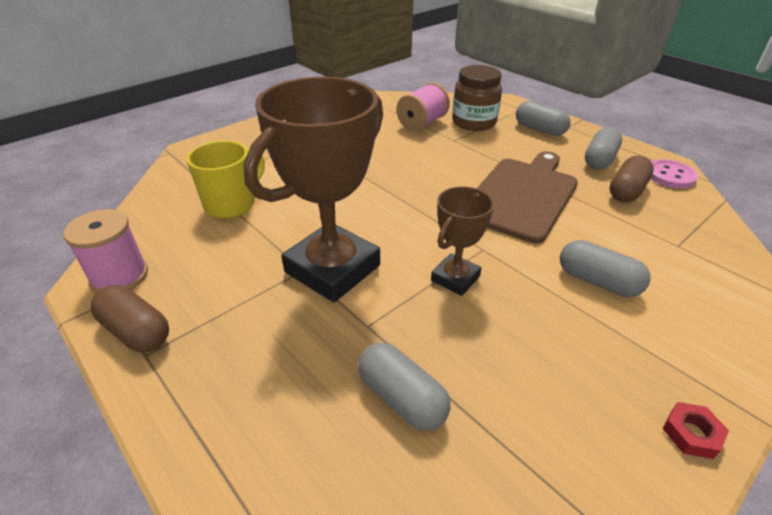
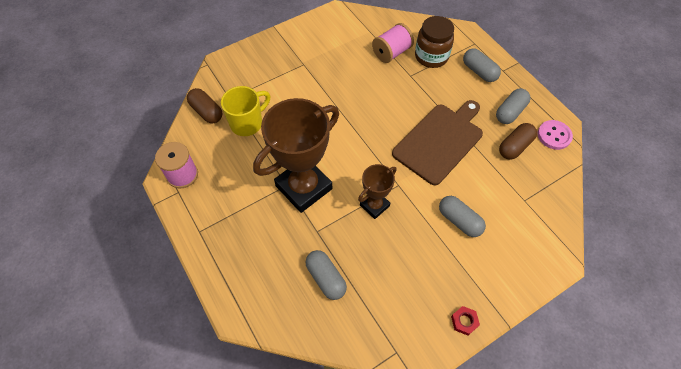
camera: 10 degrees right, 20 degrees up
(136, 331) = (194, 216): brown capsule -> brown capsule (206, 112)

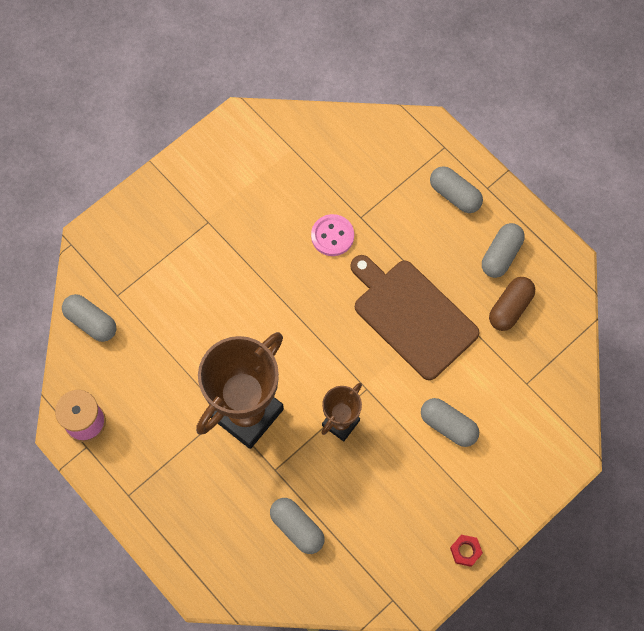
camera: 10 degrees left, 10 degrees up
(206, 112) = (91, 322): brown capsule -> grey capsule
(247, 123) = (152, 331): yellow mug -> none
(391, 53) = (329, 182): pink spool -> none
(431, 56) = (386, 180): brown jar -> none
(440, 141) = (412, 316): brown cutting board -> brown cutting board turned 75 degrees counterclockwise
(554, 135) = (560, 282): pink button -> pink button (332, 236)

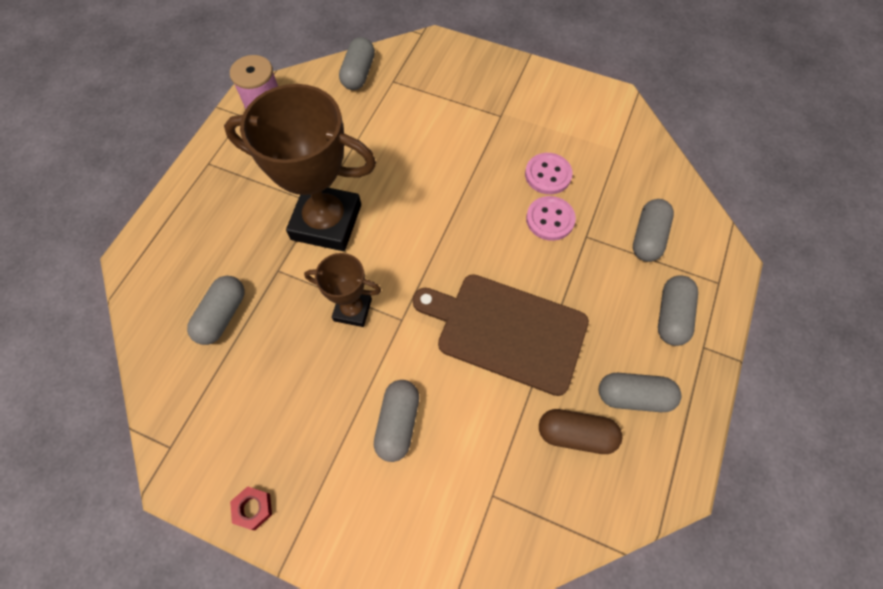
camera: 65 degrees right, 5 degrees down
(289, 215) = (548, 175): none -> pink button
(384, 173) = (648, 237): none -> grey capsule
(412, 316) = (506, 331): brown cutting board -> brown cutting board turned 90 degrees counterclockwise

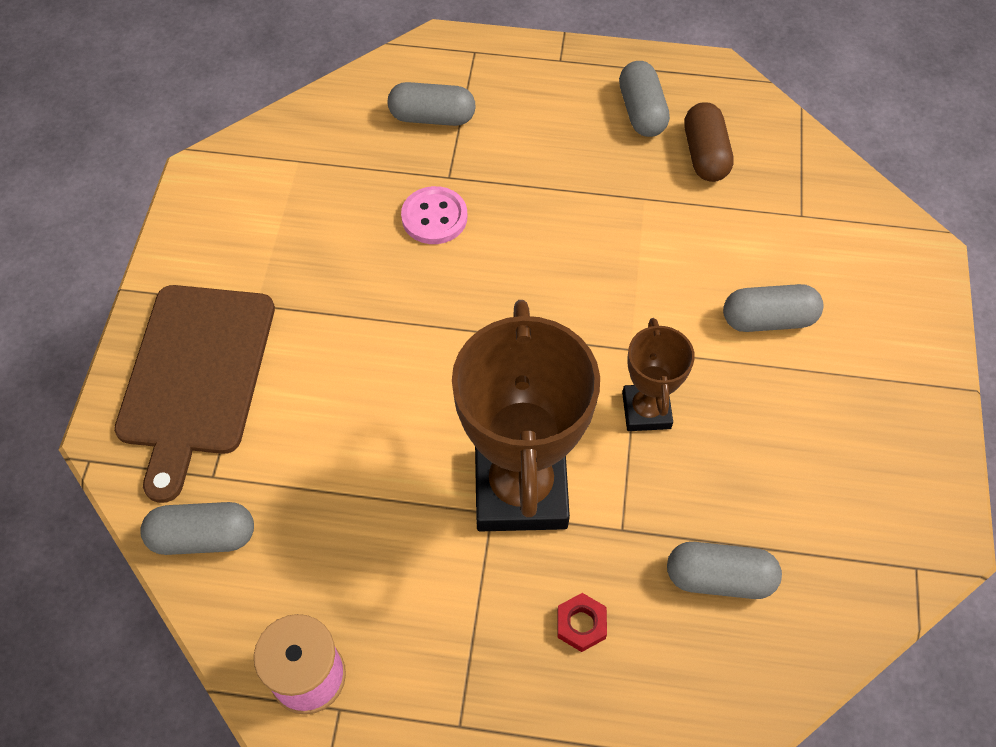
camera: 105 degrees left, 5 degrees down
(253, 508) = (931, 440): red nut -> red nut (581, 624)
(506, 331) = (610, 236): brown cutting board -> brown cutting board (195, 375)
(548, 175) = (361, 230): pink button -> none
(671, 316) = (532, 88): grey capsule -> none

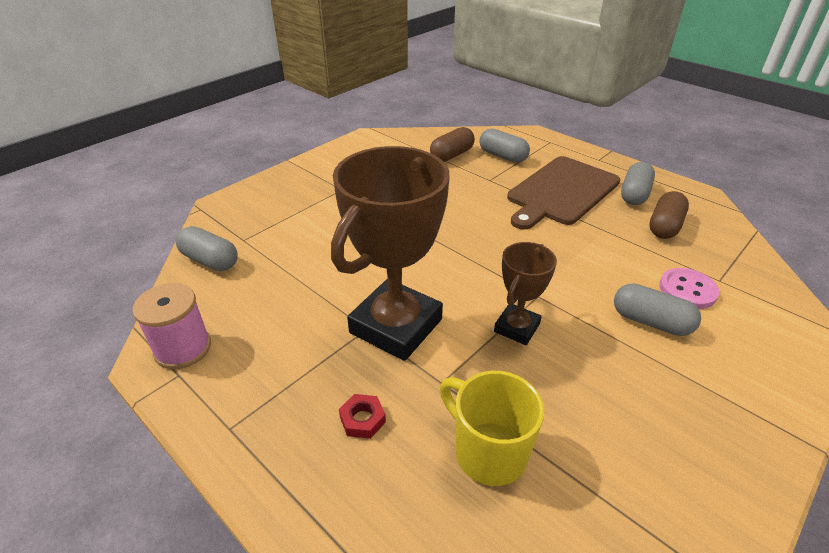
camera: 35 degrees right, 20 degrees down
(195, 375) = (282, 200): brown cutting board -> brown cutting board (561, 192)
(360, 151) = (452, 155): none -> brown capsule
(434, 217) = (466, 191): pink button -> pink button (687, 290)
(719, 578) = (488, 452): grey capsule -> yellow mug

